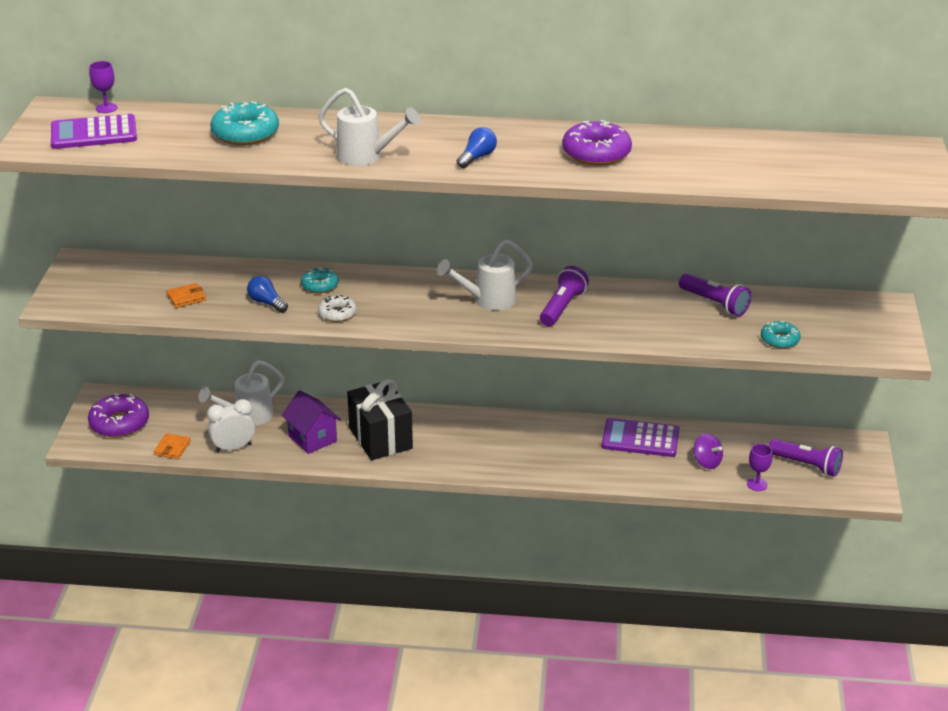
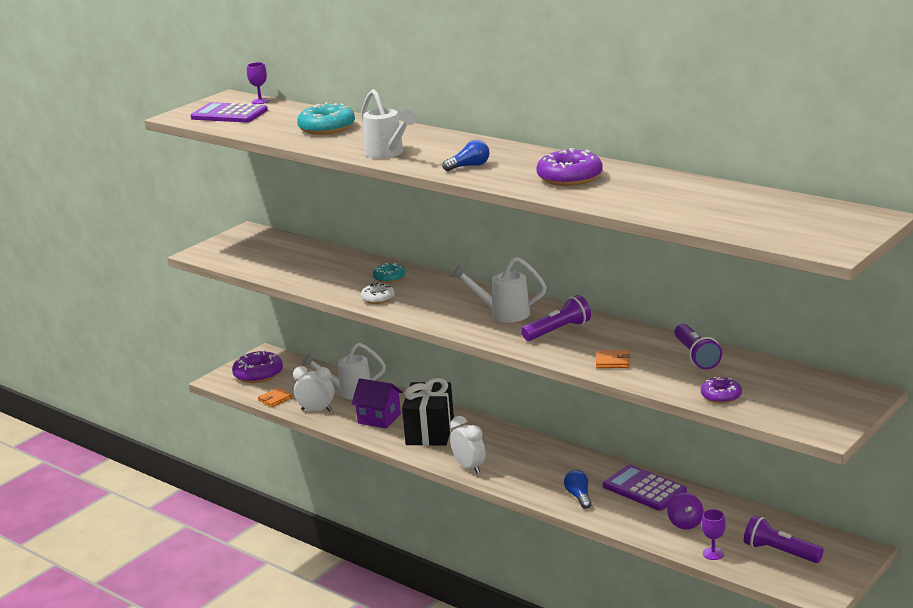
camera: 35 degrees right, 10 degrees down
(186, 297) = (287, 266): orange wallet -> orange wallet (612, 361)
(266, 303) = (337, 281): blue light bulb -> blue light bulb (579, 496)
(312, 438) = (379, 419): purple house -> purple house turned 60 degrees counterclockwise
(459, 466) = (469, 467): none -> white clock
(779, 340) = (721, 396): turquoise donut -> purple donut
(806, 465) = (779, 552): purple flashlight -> purple flashlight turned 150 degrees clockwise

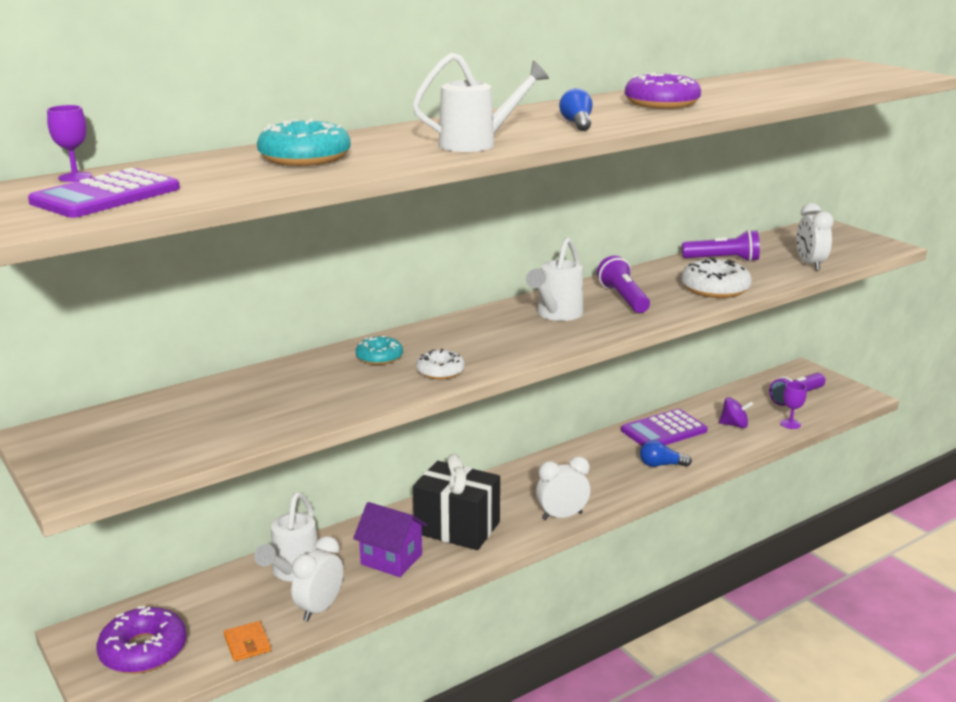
camera: 75 degrees left, 0 degrees up
(379, 419) = (391, 559): purple house -> purple house turned 75 degrees clockwise
(612, 361) = (715, 288): orange wallet -> white donut
(721, 396) = (810, 264): purple donut -> white clock

